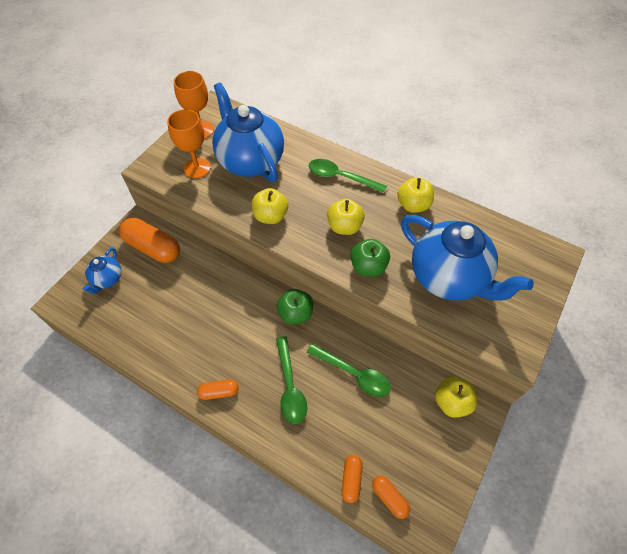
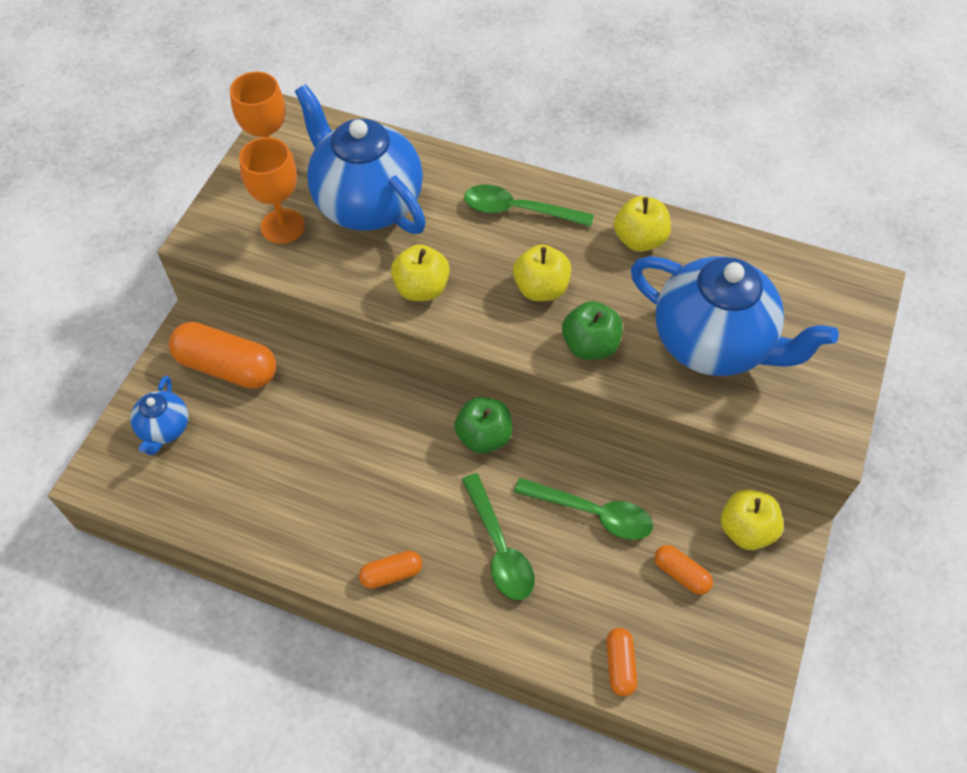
camera: 10 degrees left, 0 degrees up
(389, 497) = (680, 680): orange capsule -> orange capsule (681, 574)

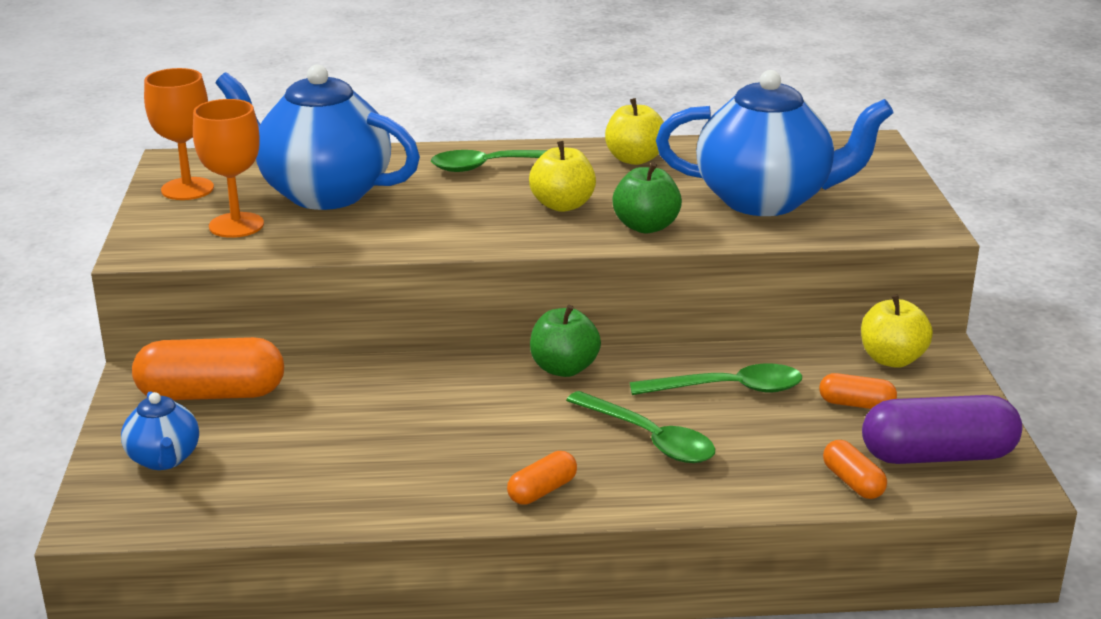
camera: 25 degrees left, 30 degrees down
(421, 288) = (433, 231): yellow apple -> none
(706, 663) = (937, 455): none -> purple capsule

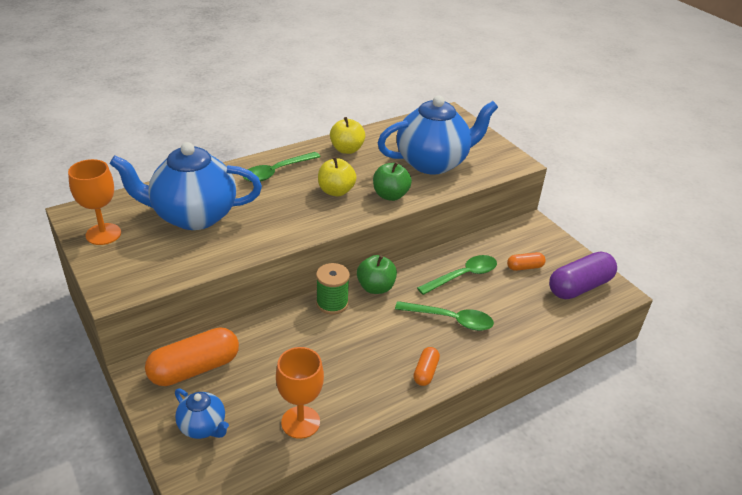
camera: 30 degrees left, 10 degrees up
(236, 225) = (160, 255): orange goblet -> orange goblet (300, 422)
(476, 371) = (332, 303): none -> green spool
(853, 482) = (557, 315): orange capsule -> none
(892, 359) = (519, 235): yellow apple -> none

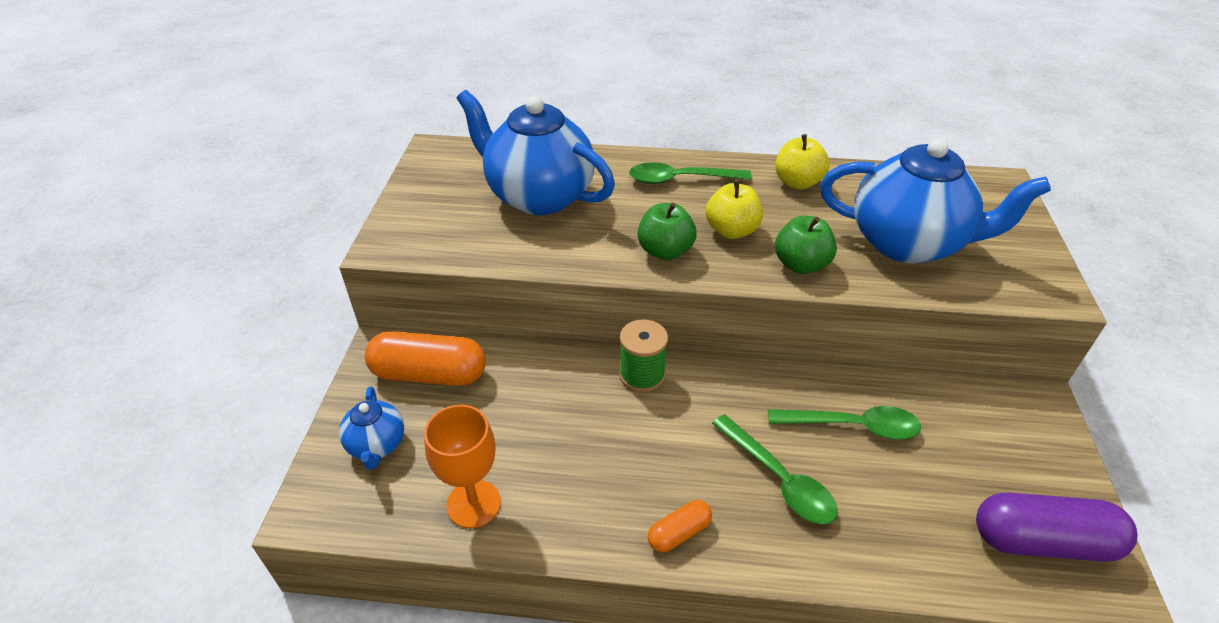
camera: 40 degrees right, 5 degrees up
(103, 234) = (435, 180): orange goblet -> none
(375, 287) = (714, 382): green apple -> green apple (665, 251)
(524, 267) = (967, 461): orange capsule -> none

